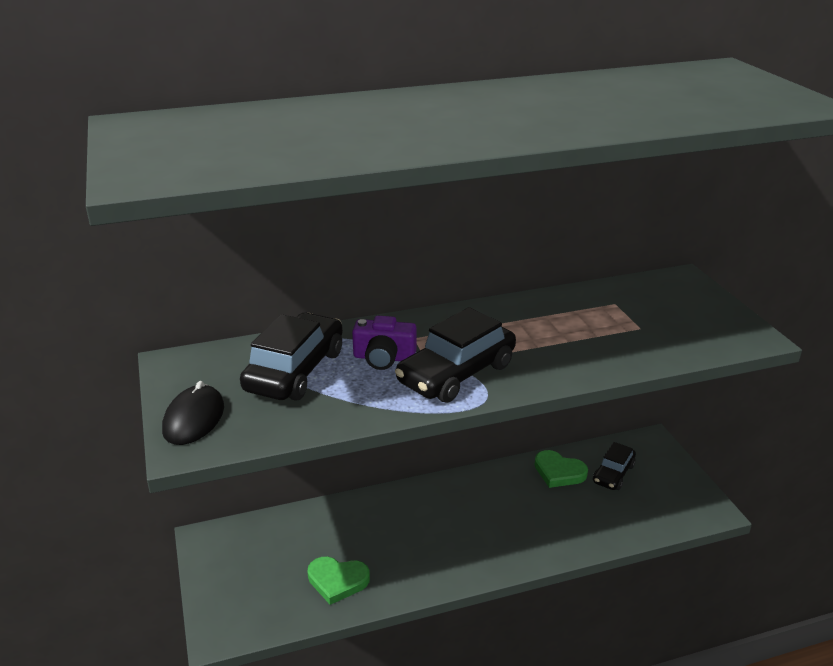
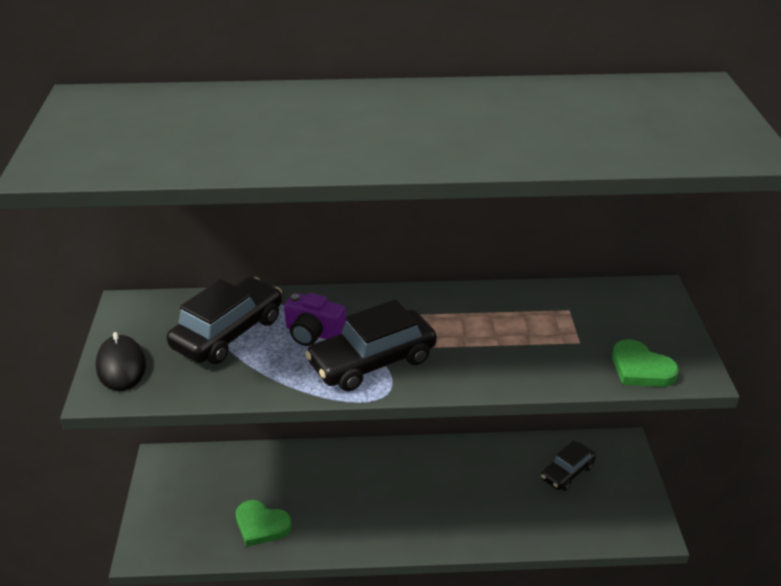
camera: 15 degrees right, 5 degrees up
(194, 419) = (121, 366): black mouse -> black mouse turned 45 degrees counterclockwise
(559, 472) = (512, 459): green heart -> green heart (641, 368)

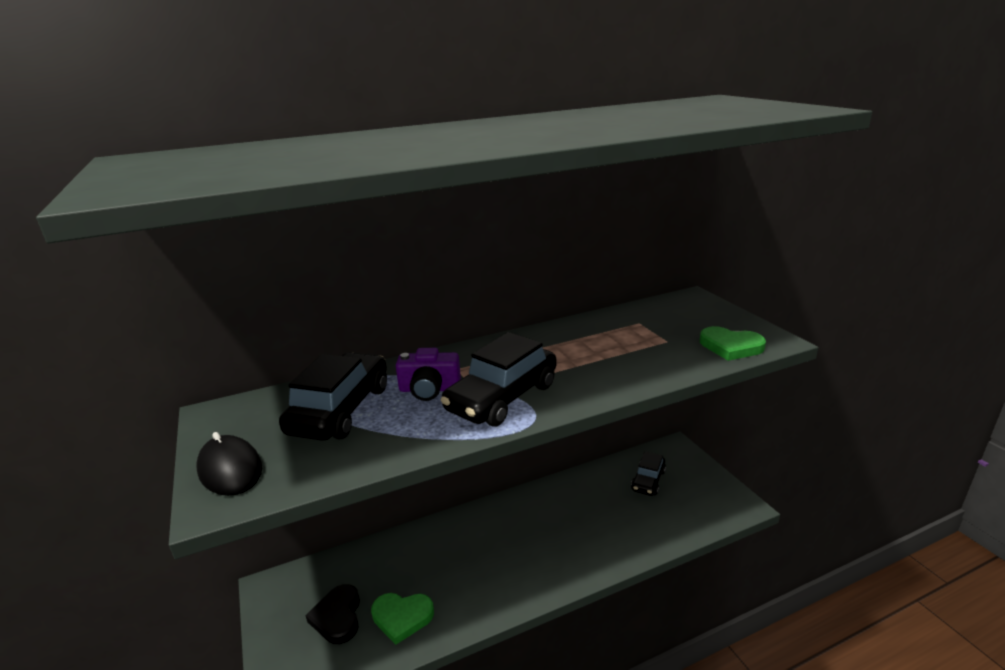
camera: 20 degrees left, 10 degrees down
(208, 506) = (337, 616): none -> black heart

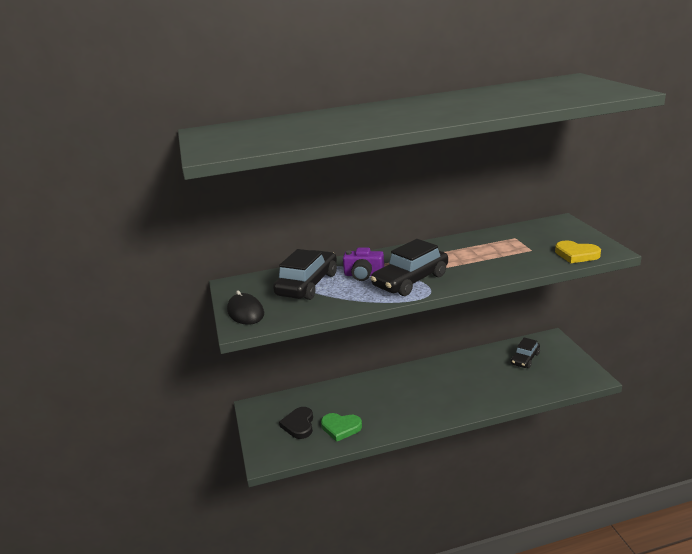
camera: 10 degrees right, 0 degrees up
(730, 346) = (576, 254): green heart -> yellow heart

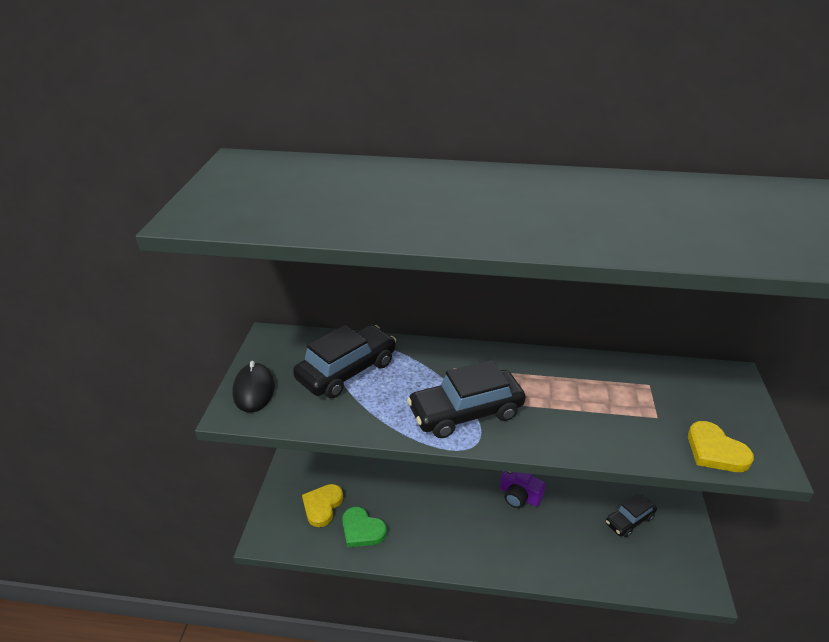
camera: 20 degrees right, 10 degrees up
(299, 425) = (322, 506): black heart -> yellow heart
(363, 275) = (418, 379): purple camera -> purple camera (519, 496)

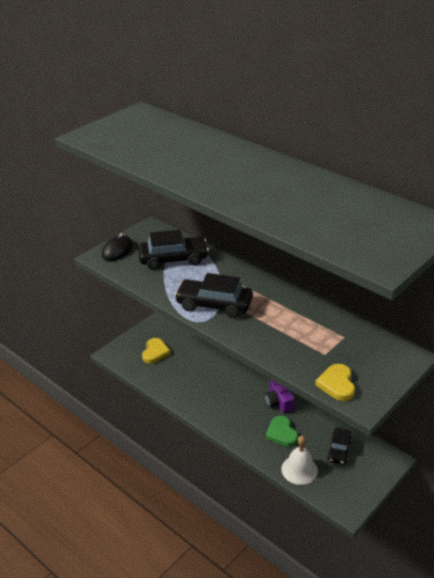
camera: 35 degrees right, 0 degrees up
(322, 506) = (155, 352): yellow heart -> yellow heart turned 135 degrees clockwise
(362, 530) = (166, 374): green heart -> green heart (281, 433)
(616, 570) = (299, 469): none -> white bell
(629, 520) = (339, 450): black car -> black car turned 75 degrees counterclockwise

